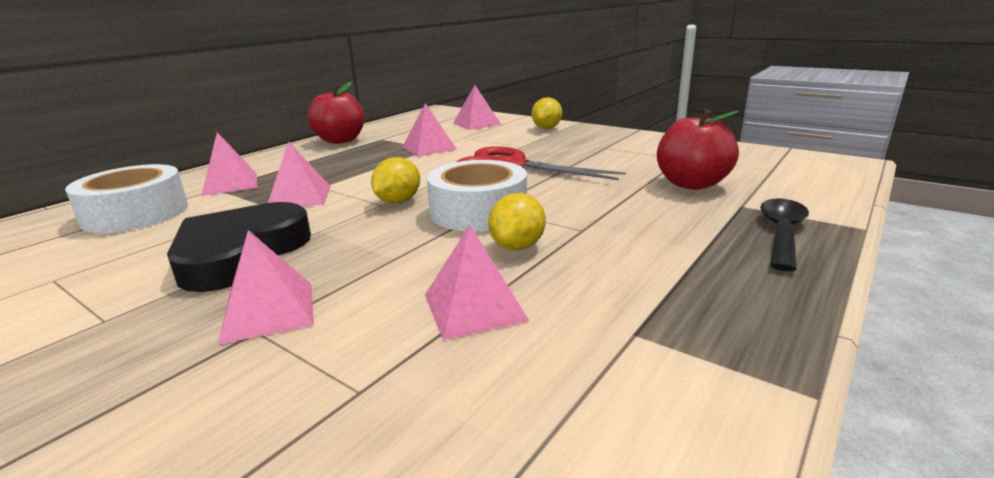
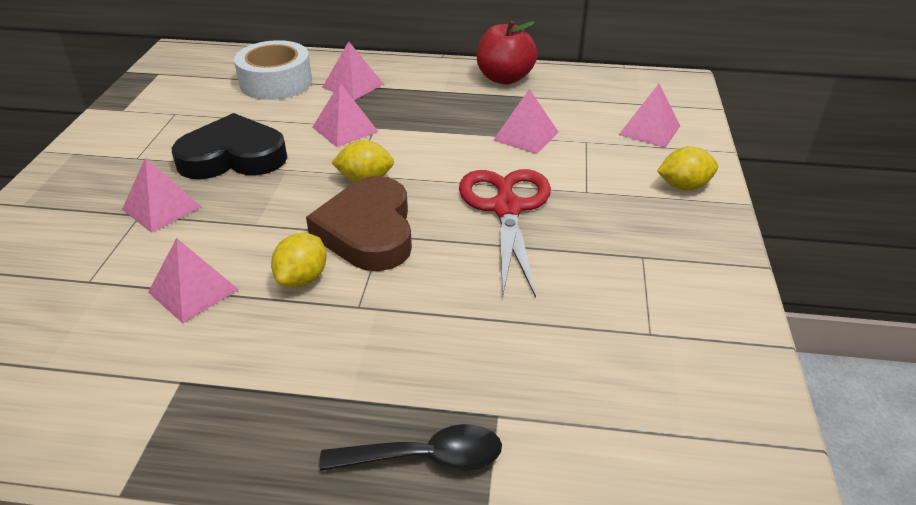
camera: 60 degrees right, 15 degrees up
(478, 211) = (368, 231): white tape -> brown heart
(517, 246) = (302, 278): yellow lemon -> yellow lemon turned 60 degrees counterclockwise
(691, 184) = (546, 360): red apple -> none

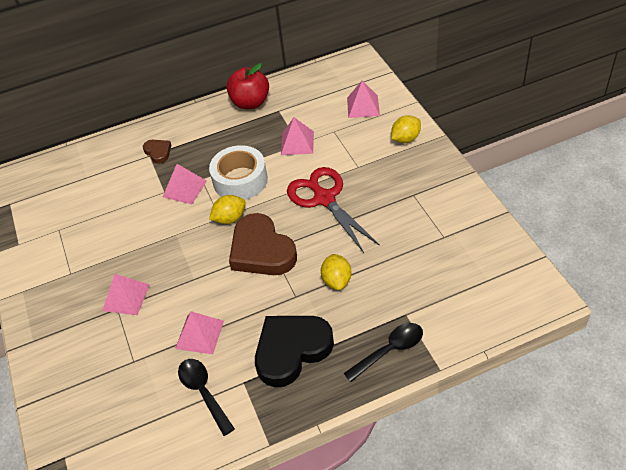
camera: 25 degrees left, 10 degrees up
(119, 365) = (203, 392): none -> black spoon
(233, 157) = (133, 242): black heart -> black heart (291, 350)
(276, 82) = (103, 173): white tape -> white tape (240, 180)
(302, 278) = (252, 296): yellow lemon -> yellow lemon (336, 280)
(353, 85) = (158, 152): pink pyramid -> brown heart

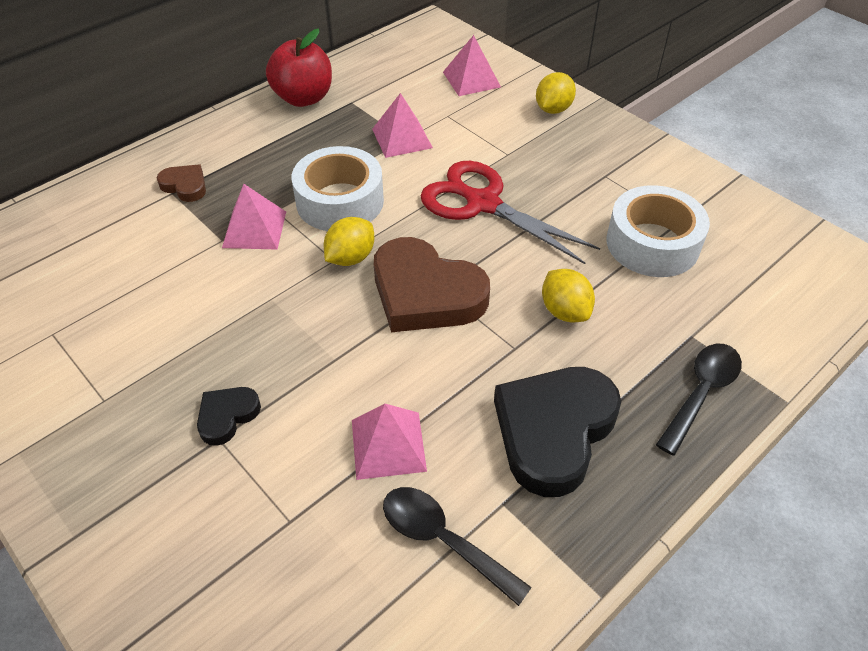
camera: 25 degrees left, 0 degrees up
(126, 297) = (227, 416): pink pyramid -> black heart
(416, 248) = (652, 243): none -> white tape

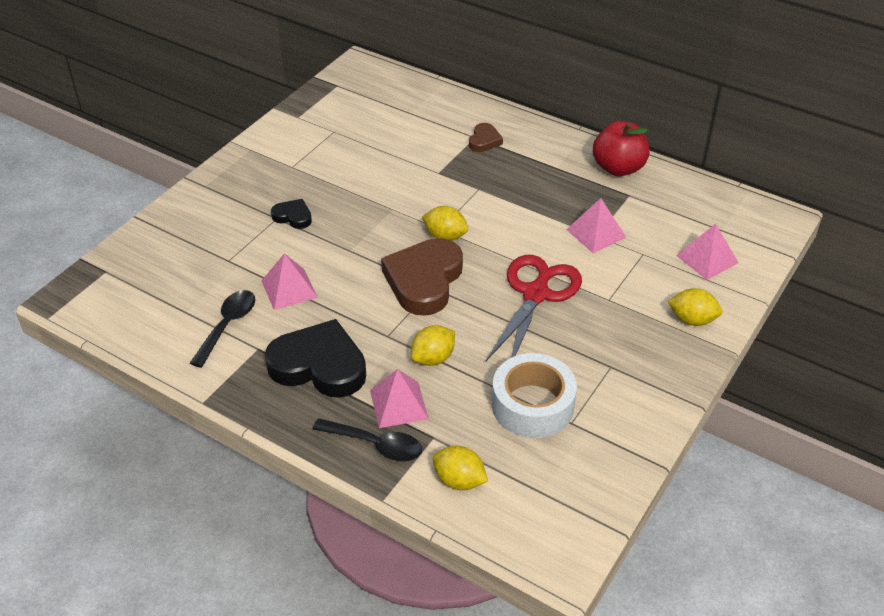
camera: 75 degrees right, 5 degrees down
(254, 229) = (454, 184): pink pyramid -> pink pyramid (399, 404)
(340, 201) = (502, 217): white tape -> none
(758, 325) = (459, 480): none -> yellow lemon

